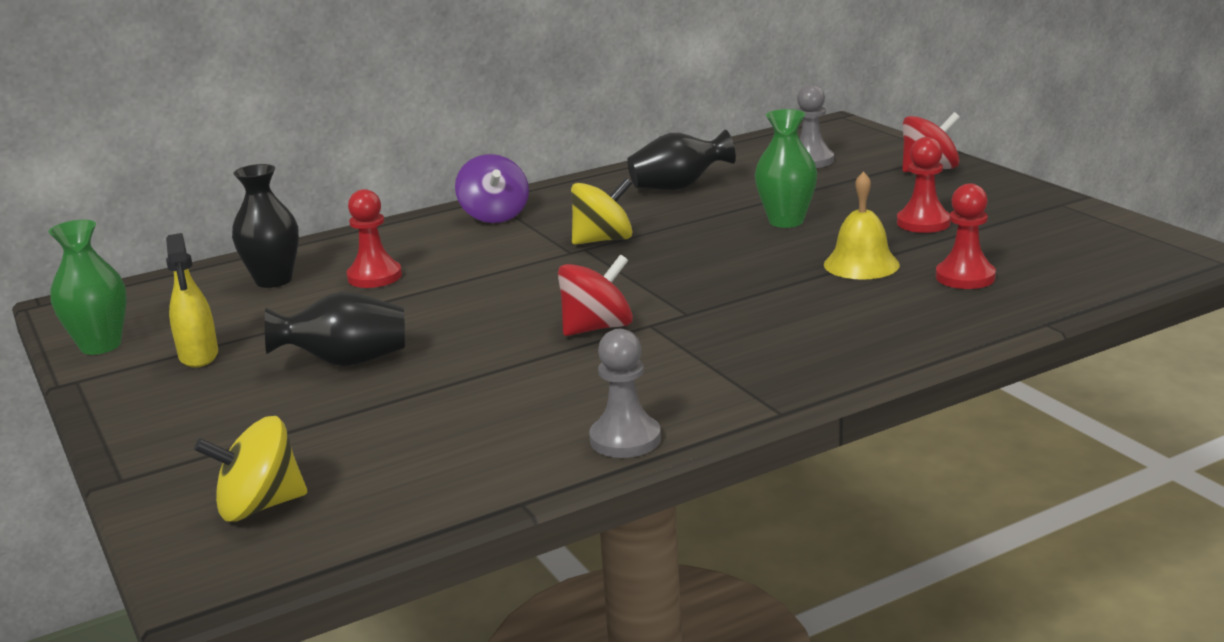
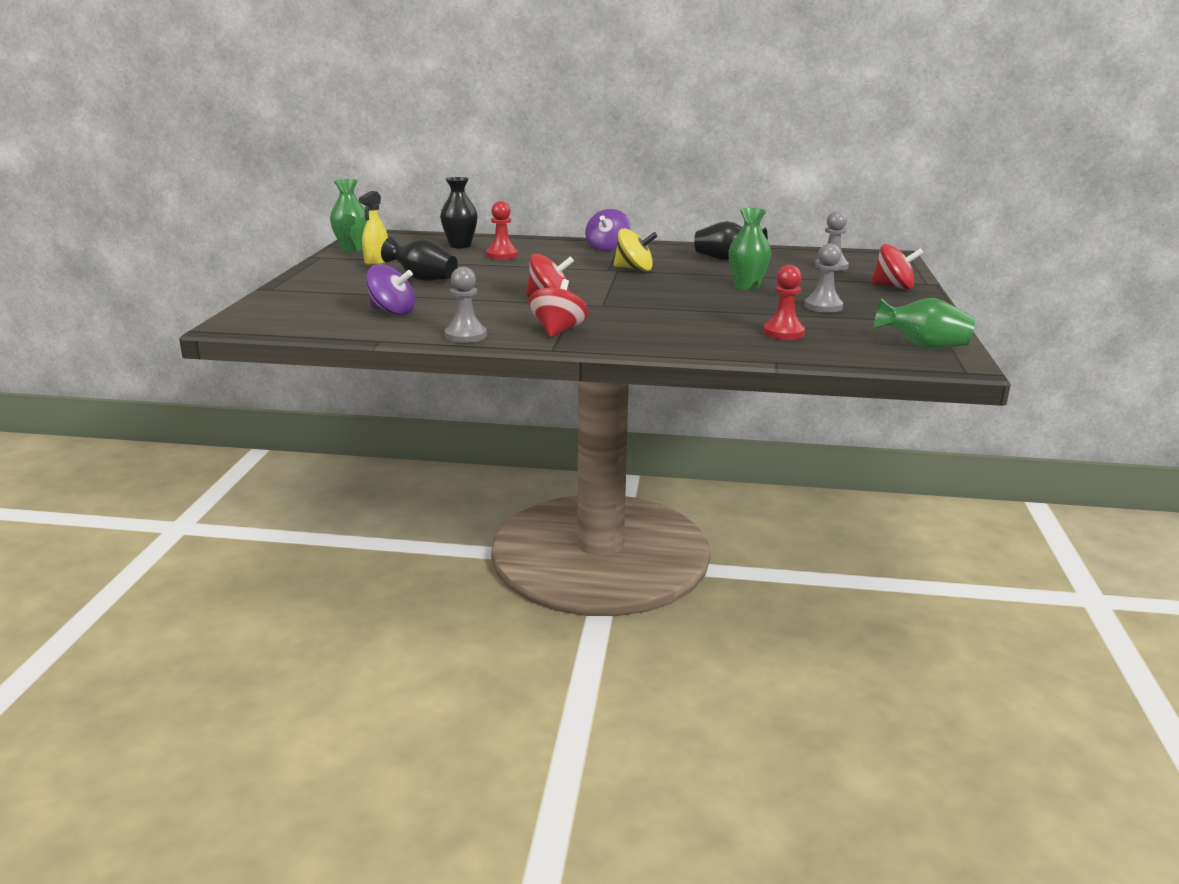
camera: 35 degrees right, 0 degrees up
(259, 506) = (293, 311): yellow spinning top -> none
(427, 440) = (392, 311): none -> purple spinning top
(724, 379) = (558, 331): none -> red spinning top
(861, 264) = (740, 312): yellow bell -> none
(923, 223) = (823, 306): red pawn -> grey pawn
(1122, 243) = (923, 347): none -> green vase

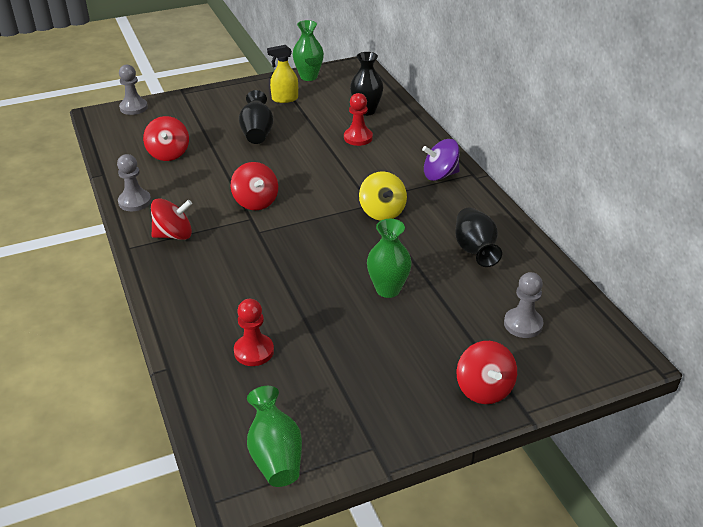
camera: 60 degrees right, 15 degrees up
(392, 311) = (168, 153): purple spinning top -> red spinning top
(823, 306) = (360, 355): grey pawn -> grey pawn (133, 108)

